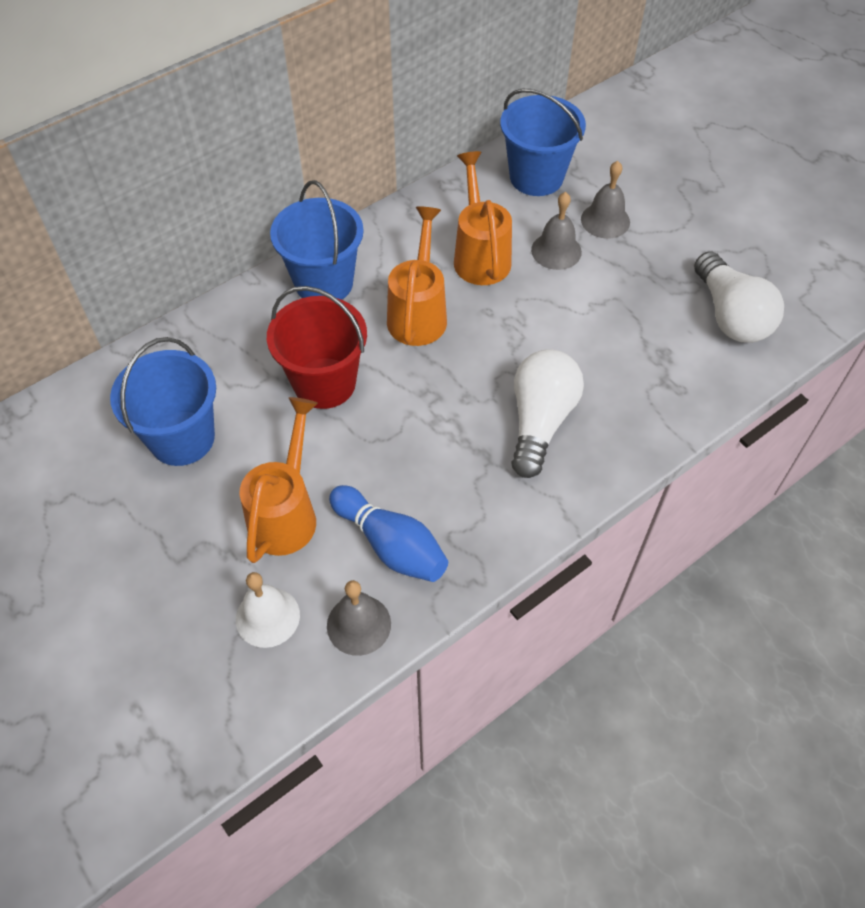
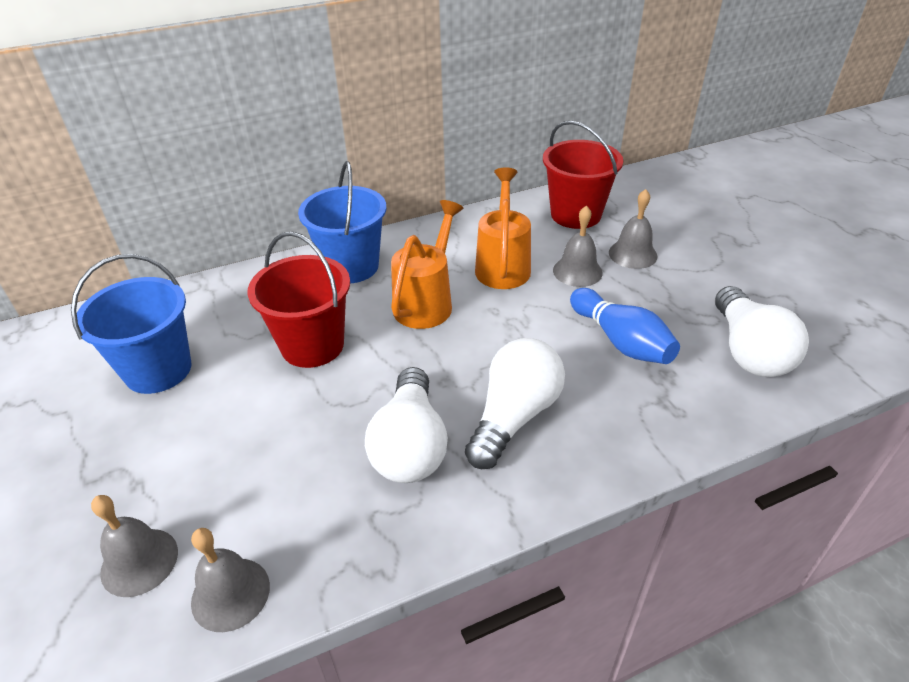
camera: 15 degrees right, 15 degrees down
(267, 617) = (139, 561): white bell -> grey bell
(286, 512) = (217, 455): orange watering can -> none
(391, 545) = (306, 511): blue bowling pin -> blue bowling pin (621, 341)
(458, 467) = (410, 445): none -> white light bulb
(536, 177) = (575, 215): blue bucket -> red bucket

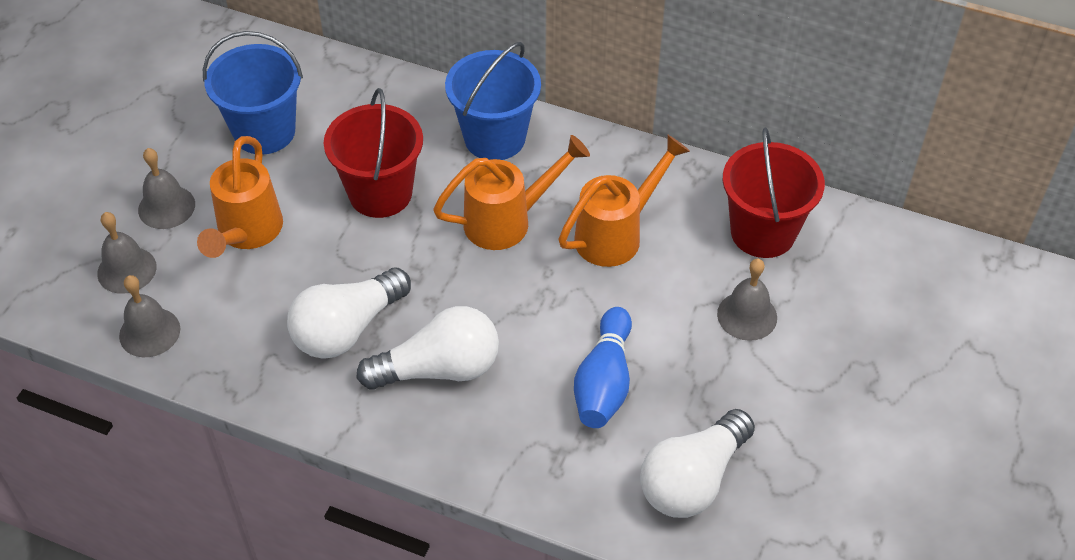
camera: 45 degrees right, 10 degrees up
(232, 446) = (246, 234): none -> orange watering can
(577, 271) = (670, 292): grey bell -> grey bell (166, 207)

